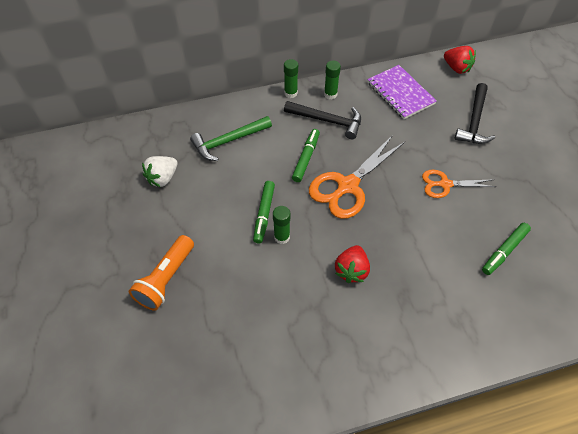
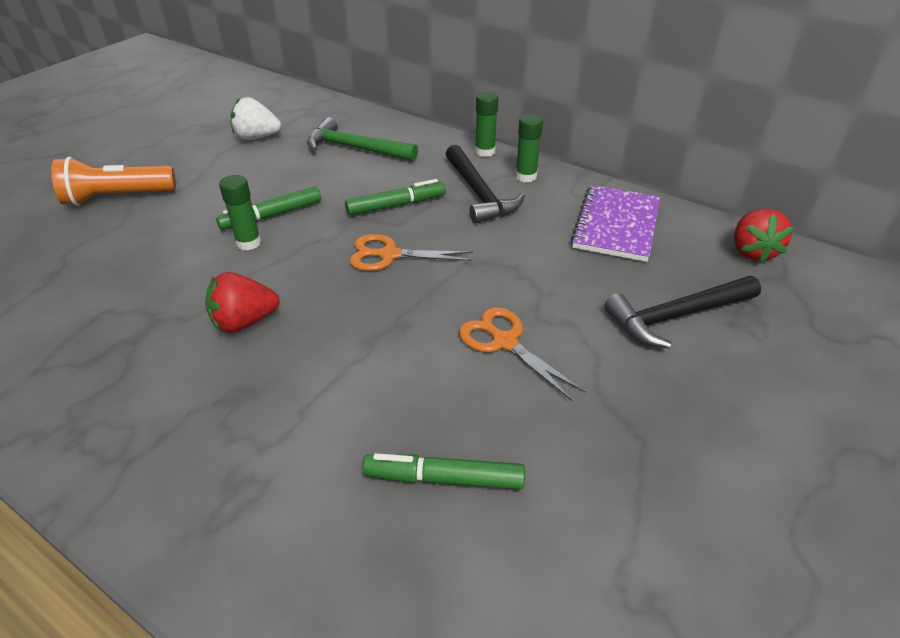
camera: 50 degrees right, 15 degrees down
(347, 186) = (389, 255): orange scissors -> orange scissors, size x0.60

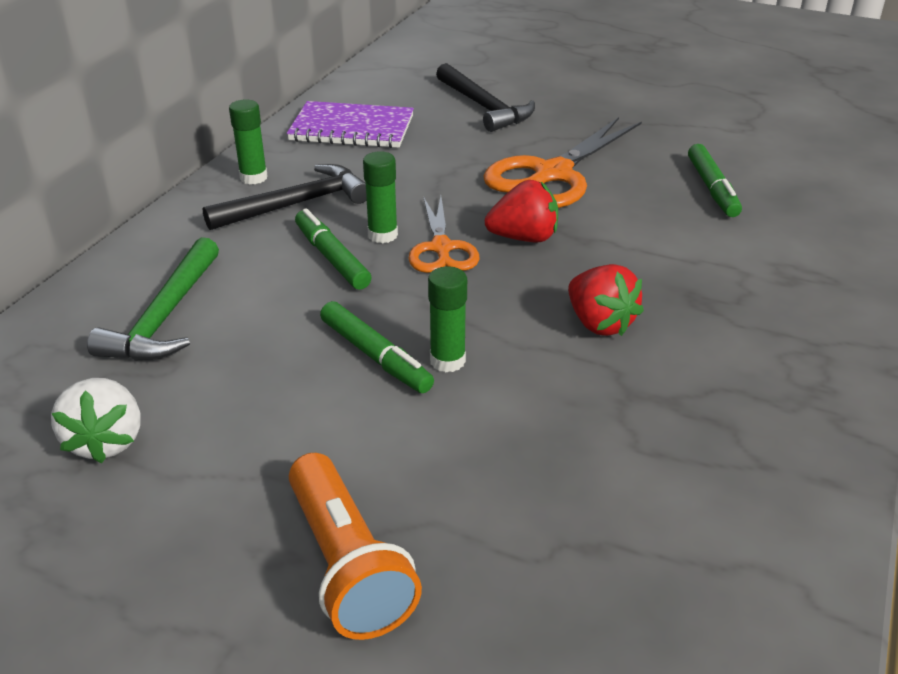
camera: 100 degrees left, 5 degrees down
(485, 152) = (186, 208): green glue stick -> green glue stick (383, 235)
(504, 342) = (552, 174): orange scissors -> orange scissors, size x1.66
(752, 252) = (382, 76): red strawberry -> red strawberry (524, 238)

